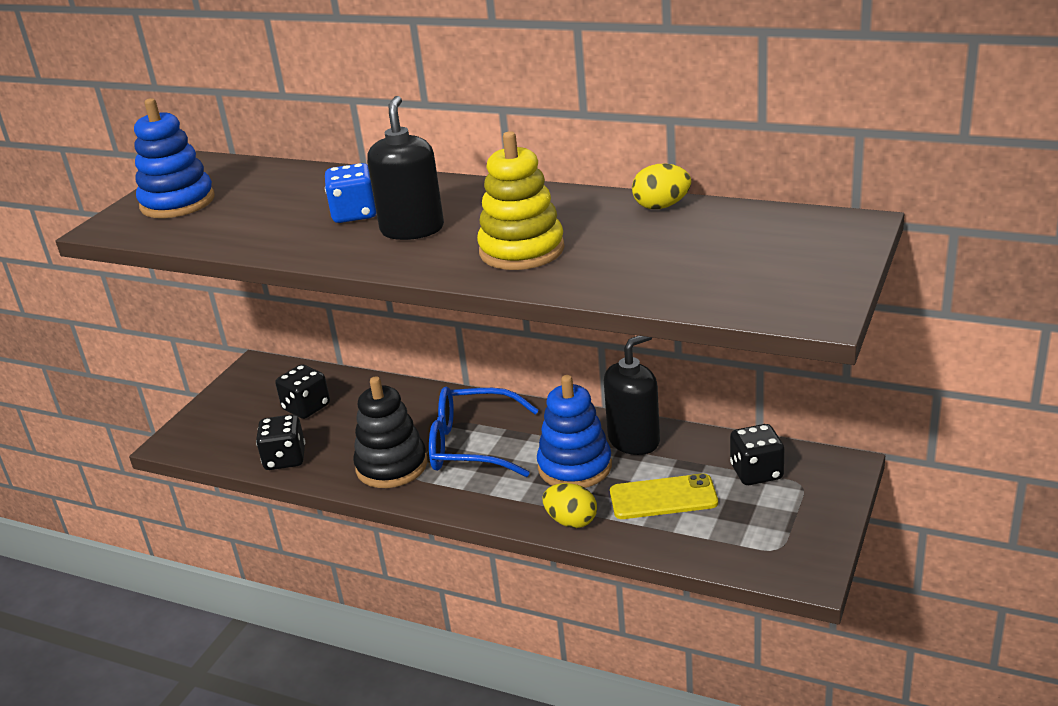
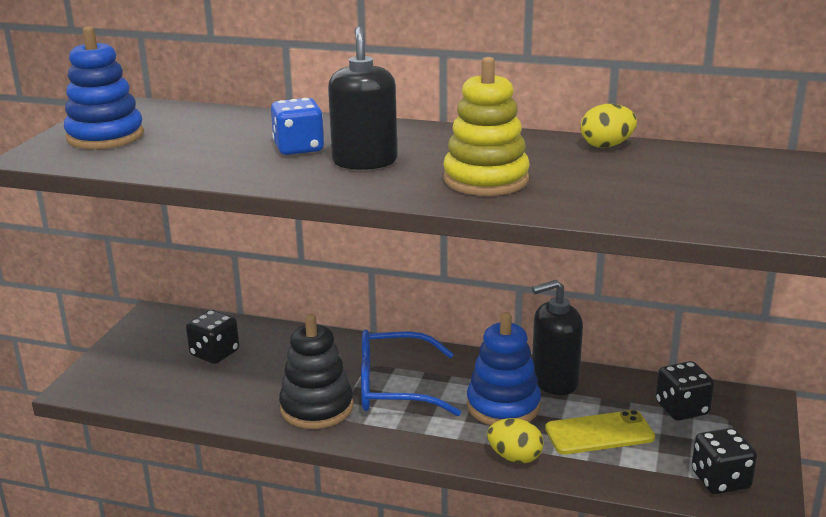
camera: 10 degrees left, 5 degrees down
(285, 459) = (202, 402): black dice -> black dice (720, 480)
(634, 440) = (554, 381): black soap dispenser -> black soap dispenser turned 150 degrees counterclockwise

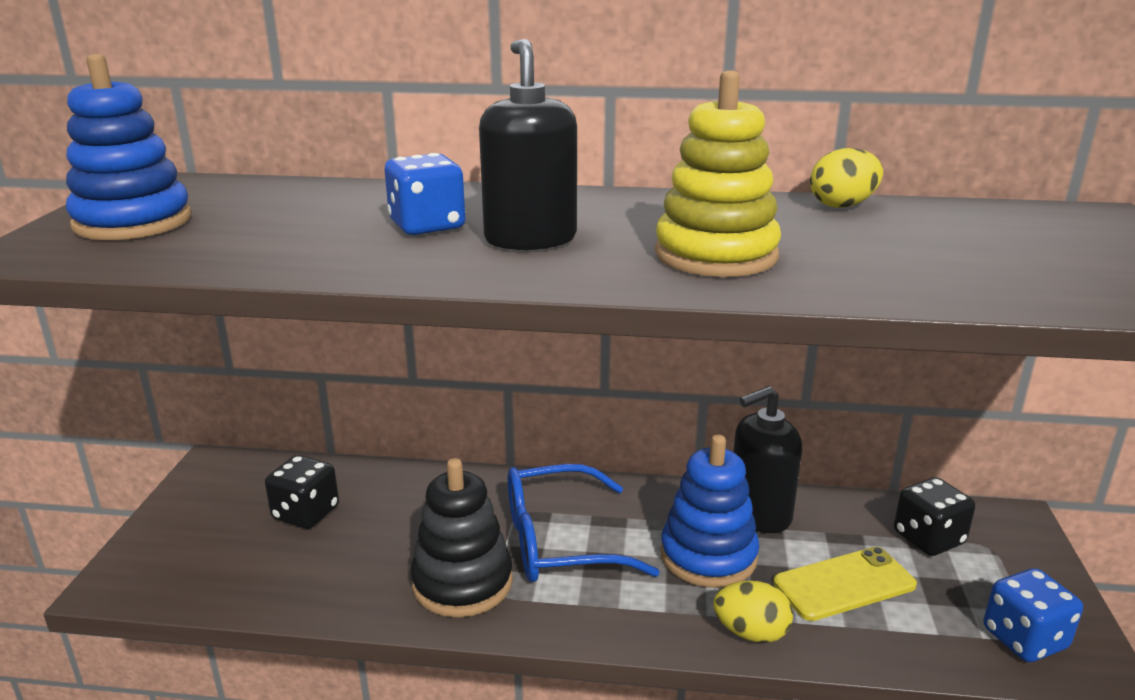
camera: 10 degrees left, 0 degrees up
(720, 480) = (1024, 639): black dice -> blue dice

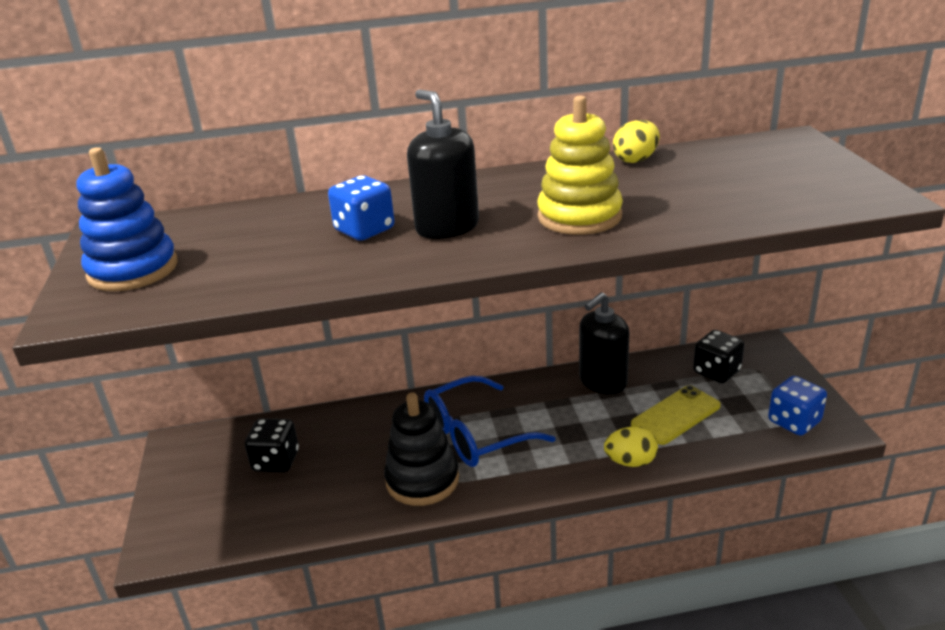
camera: 15 degrees left, 5 degrees up
(708, 556) = (581, 419): blue stacking toy -> none

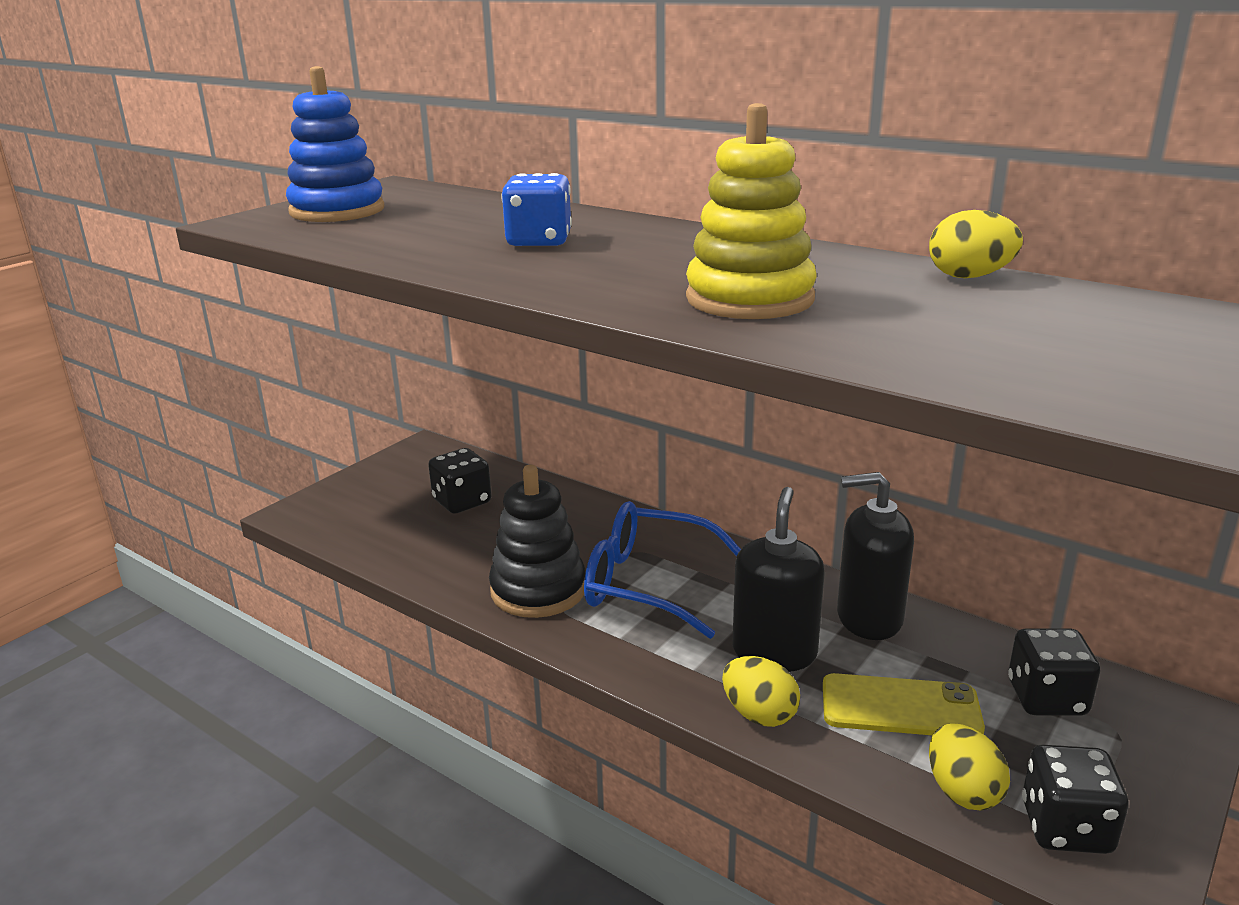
camera: 45 degrees right, 5 degrees down
(447, 227) = (606, 262): black soap dispenser -> black soap dispenser (774, 652)
(747, 434) = (962, 792): none -> yellow egg
(794, 422) = (1066, 827): blue dice -> black dice

